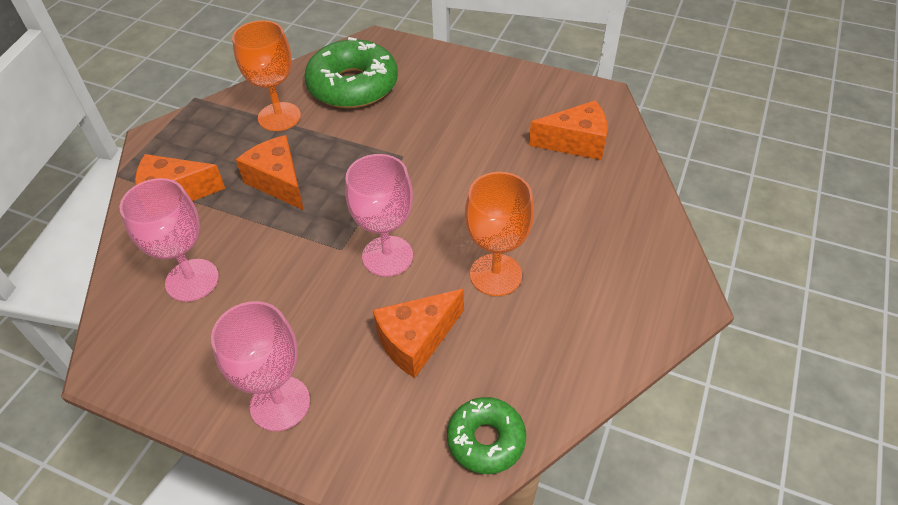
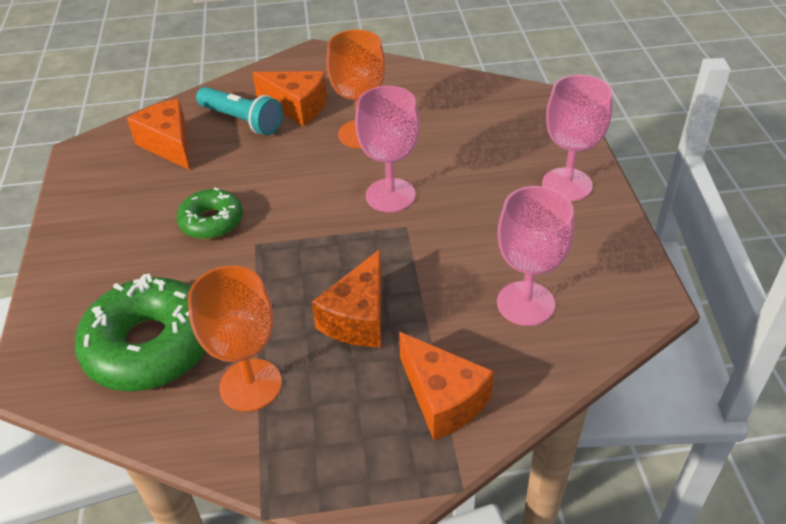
camera: 120 degrees left, 5 degrees down
(416, 340) = (454, 146): orange cheese -> orange cheese (297, 107)
(486, 440) = (494, 92): green donut -> green donut (211, 221)
(581, 197) = (242, 121): none -> turquoise flashlight

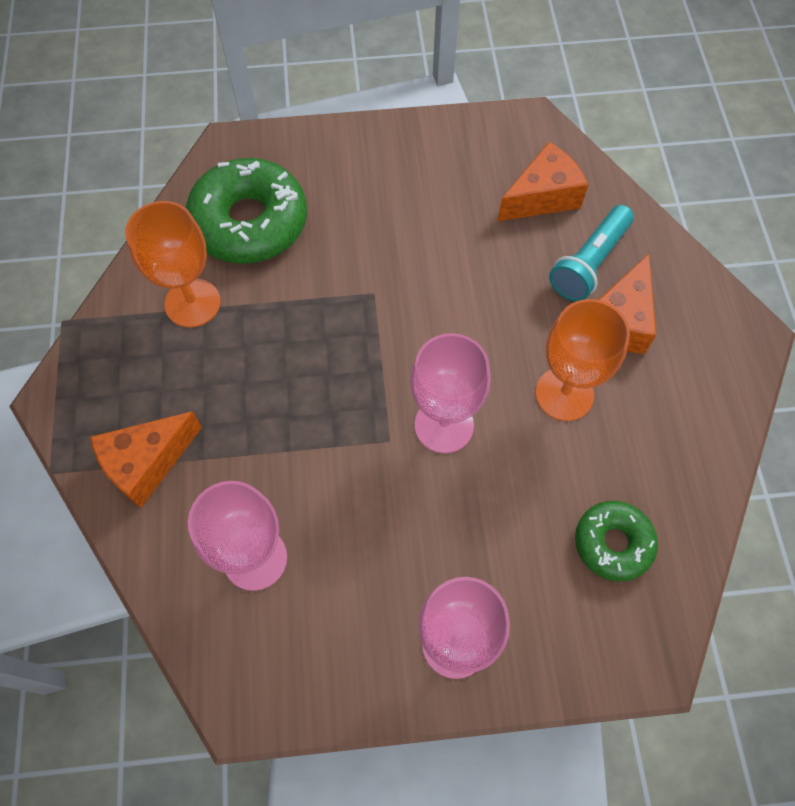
camera: 90 degrees right, 20 degrees up
(211, 221) = (410, 251): green donut -> green donut (613, 543)
(358, 318) = (258, 390): orange cheese -> none

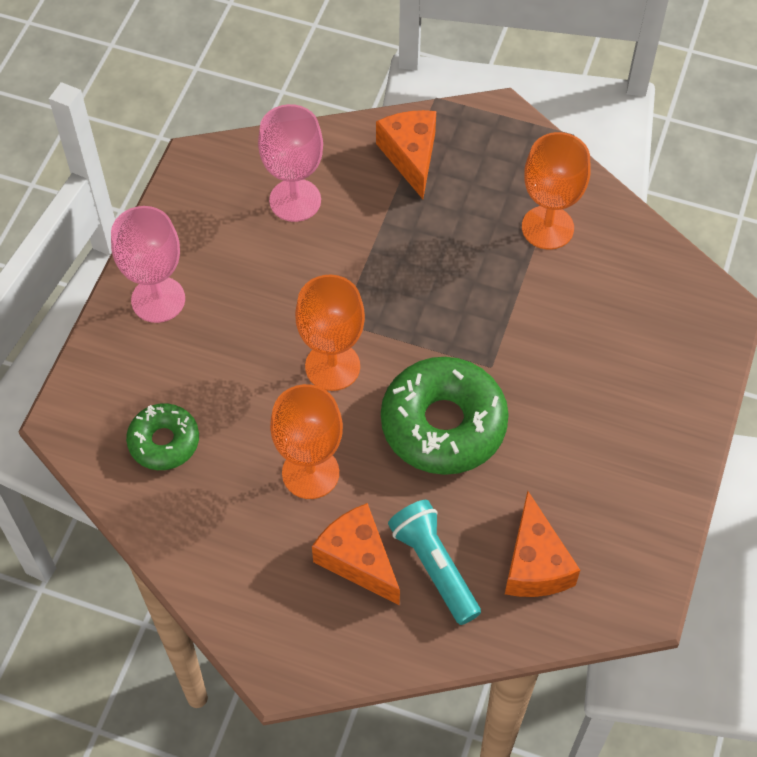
camera: 115 degrees right, 5 degrees down
(249, 222) = (618, 297): green donut -> green donut (443, 424)
(444, 425) = (332, 366): pink goblet -> orange goblet

